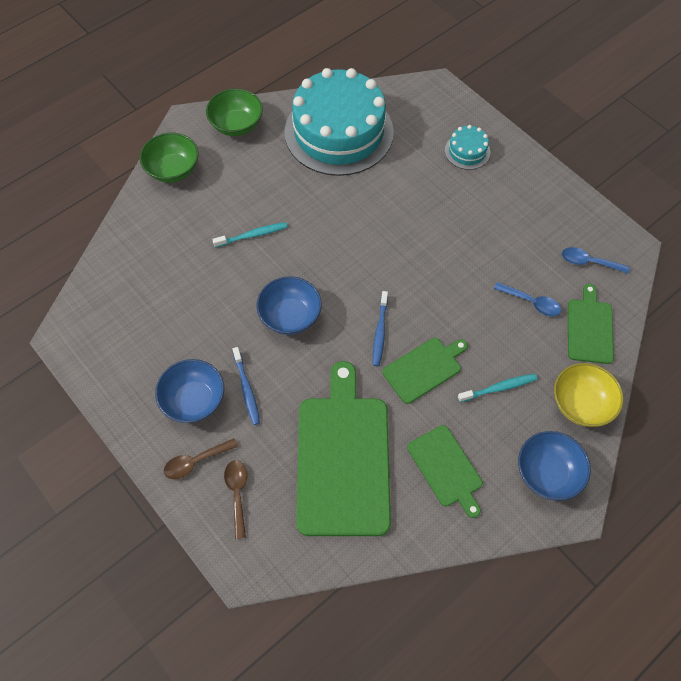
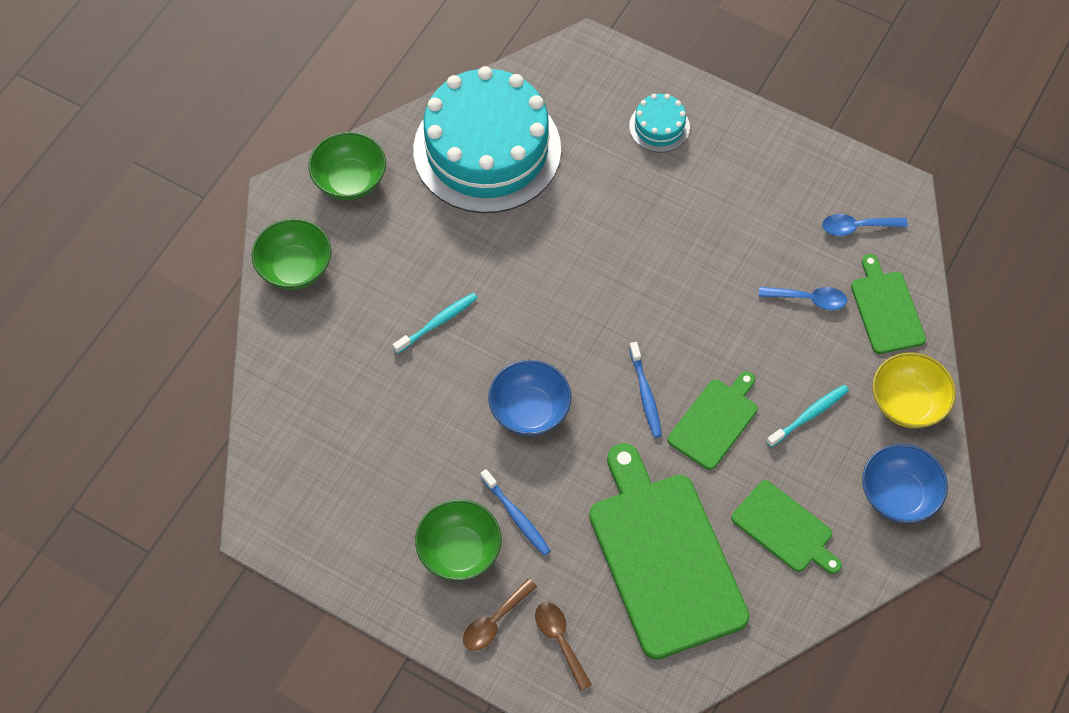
camera: 20 degrees left, 0 degrees up
(194, 400) = (459, 551): blue bowl -> green bowl

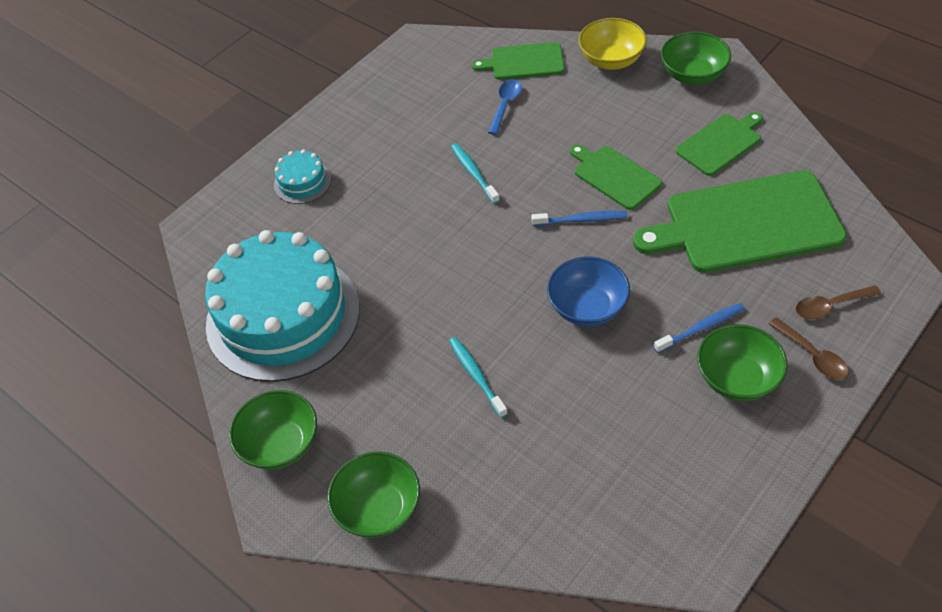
camera: 75 degrees left, 10 degrees down
(809, 415) = (616, 117): turquoise toothbrush -> turquoise toothbrush (474, 173)
(857, 227) = (443, 69): blue spoon -> none
(898, 495) = (693, 75): blue bowl -> green bowl

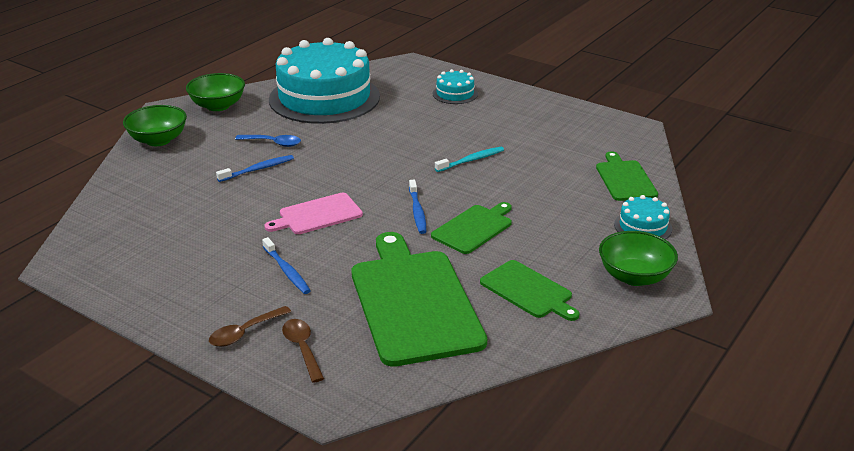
camera: 80 degrees right, 20 degrees down
(476, 376) = (258, 169): turquoise toothbrush -> blue toothbrush
(505, 105) = (561, 172): blue spoon -> blue spoon (273, 143)
(587, 307) = (317, 215): blue bowl -> pink cutting board
(611, 60) = (643, 226): yellow bowl -> turquoise cake
(737, 378) = (228, 288): green bowl -> none

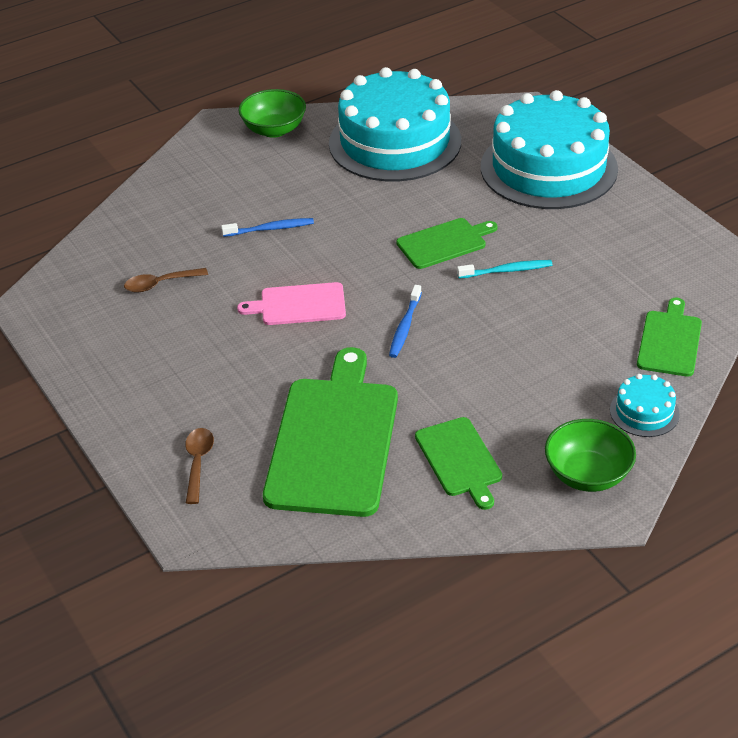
camera: 25 degrees right, 10 degrees up
(158, 140) = (190, 165): green bowl -> none
(244, 332) = (155, 429): brown spoon -> brown spoon (160, 284)
(273, 143) = (305, 196): blue spoon -> none
(287, 271) = (231, 368): blue toothbrush -> none
(455, 94) = (548, 168): turquoise cake -> turquoise cake, size x2.42
(474, 228) = (452, 364): green cutting board -> green cutting board (444, 243)

